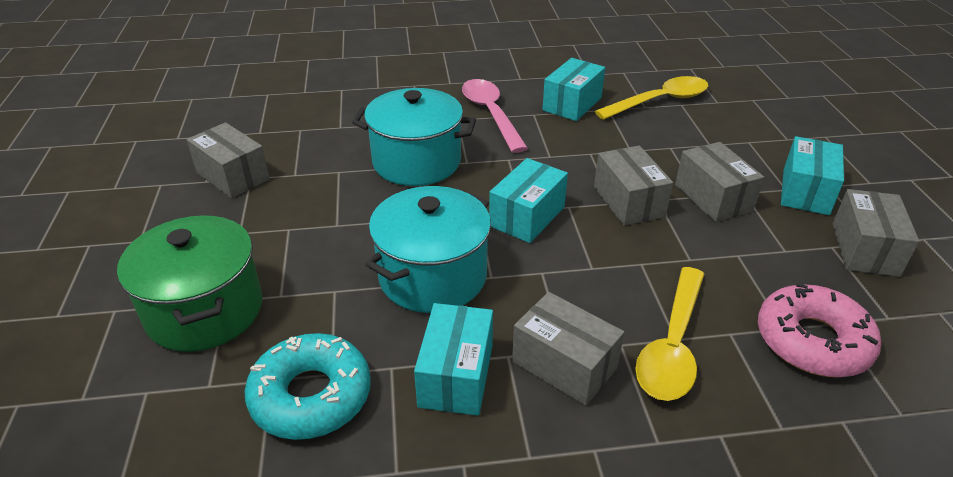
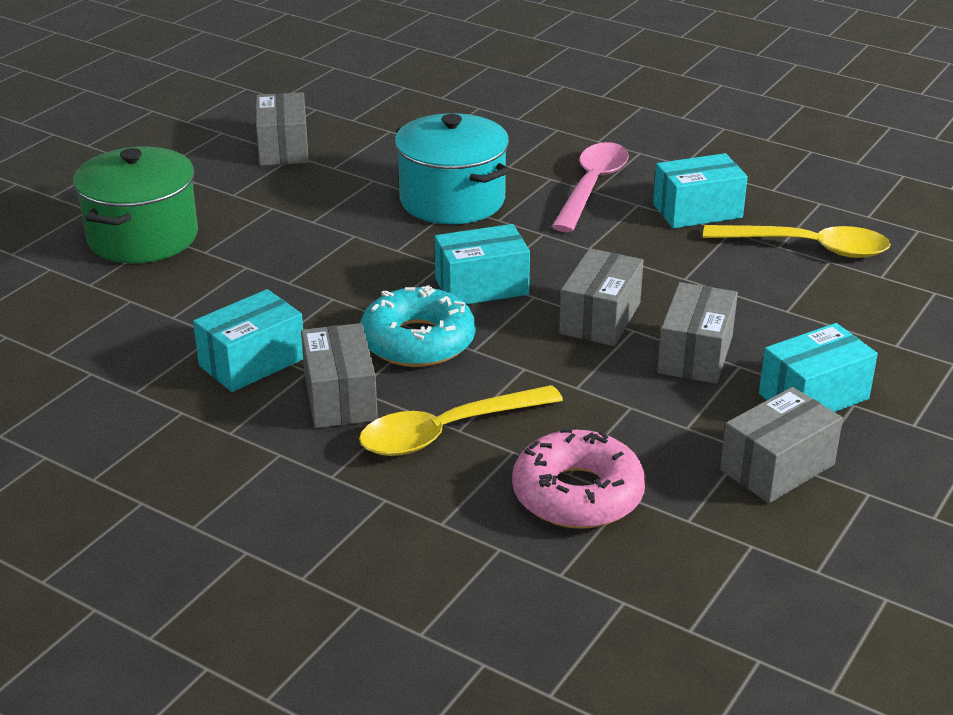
camera: 40 degrees right, 5 degrees down
(311, 396) = (142, 323): turquoise donut -> turquoise donut (418, 341)
(432, 276) = (332, 292): turquoise pot -> none

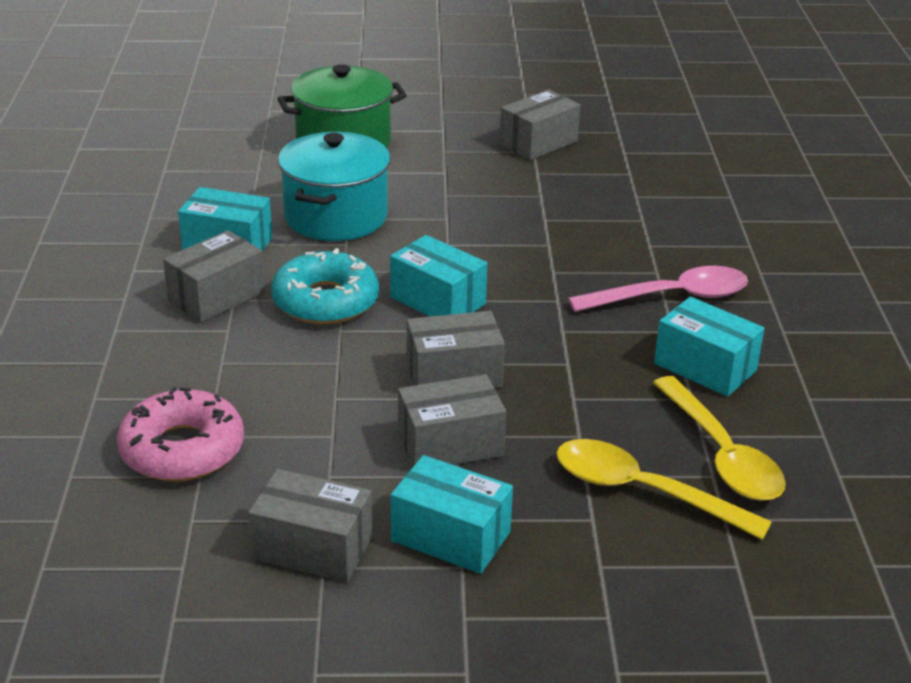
camera: 55 degrees right, 0 degrees up
(447, 431) = (214, 358): yellow spoon -> yellow spoon (643, 492)
(452, 200) = (556, 240): turquoise pot -> turquoise pot (336, 216)

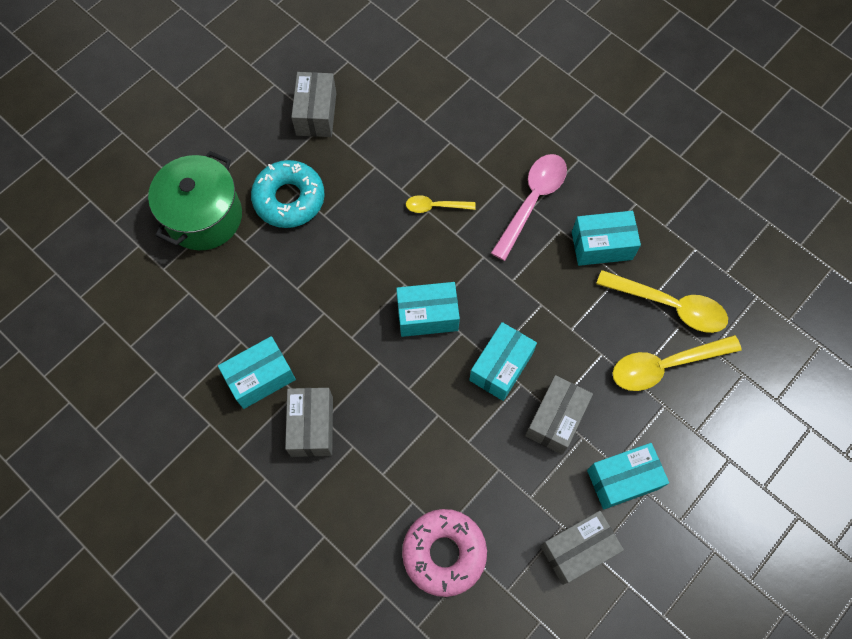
camera: 45 degrees left, 35 degrees up
(325, 301) = (373, 372): turquoise donut -> turquoise donut (289, 199)
(336, 216) = (288, 293): turquoise pot -> none
(454, 374) = (501, 367): grey box -> turquoise box
(561, 246) = (435, 206): none -> yellow spoon

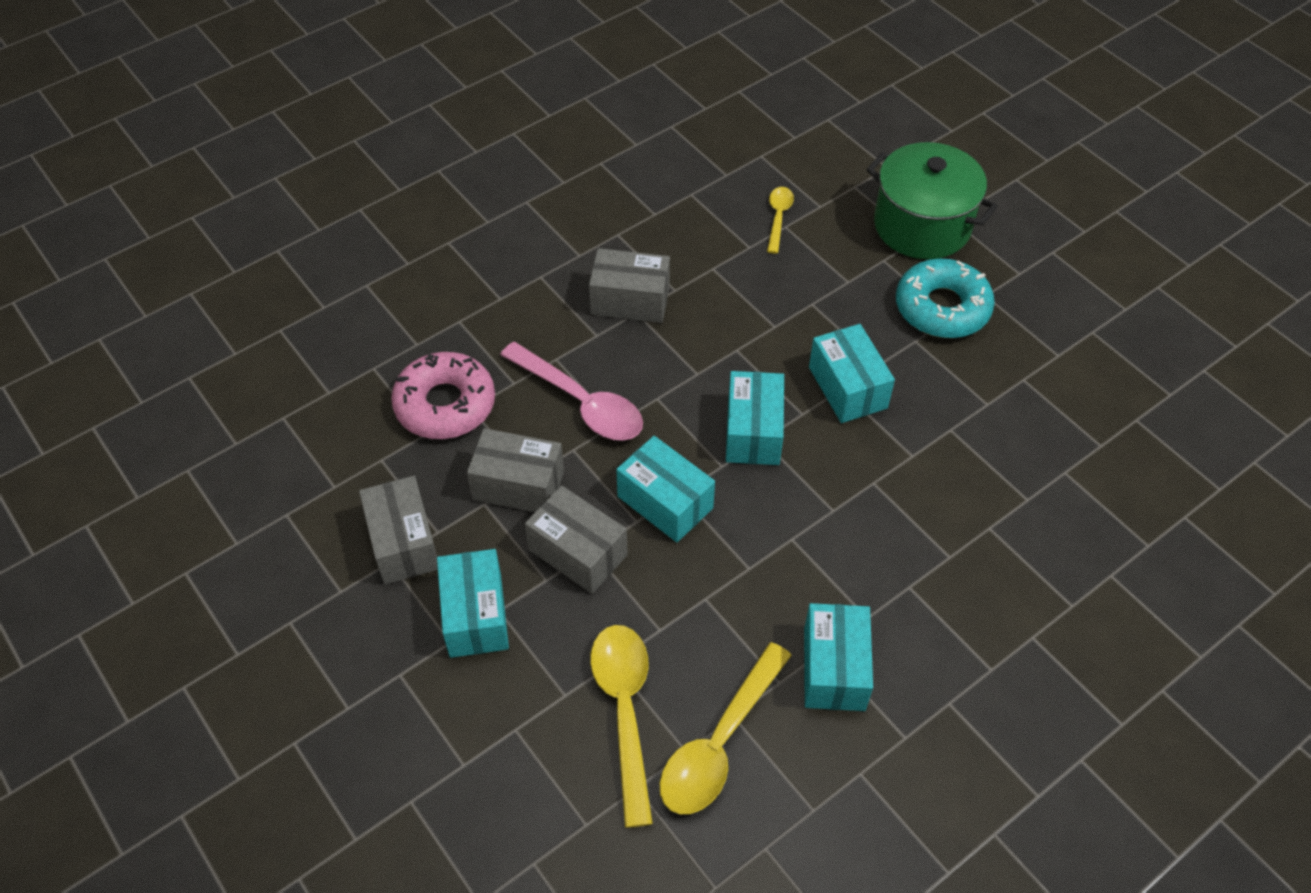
camera: 100 degrees right, 15 degrees down
(260, 377) = (700, 260): turquoise box -> turquoise box (848, 387)
(316, 114) = (1077, 349): grey box -> grey box (518, 485)
(435, 206) = (919, 465): yellow spoon -> yellow spoon (778, 218)
(532, 201) = (919, 588): pink spoon -> pink spoon (580, 402)

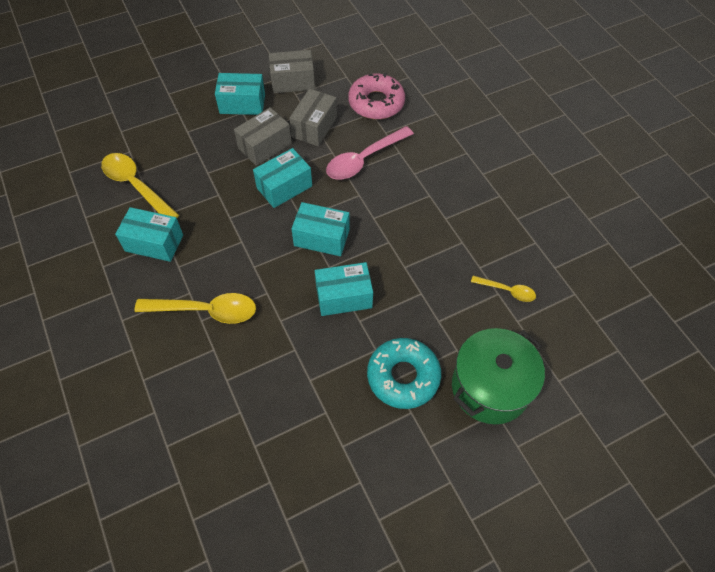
camera: 100 degrees right, 5 degrees up
(625, 711) = (168, 152): yellow spoon -> yellow spoon (205, 311)
(630, 300) = (439, 193): grey box -> none

